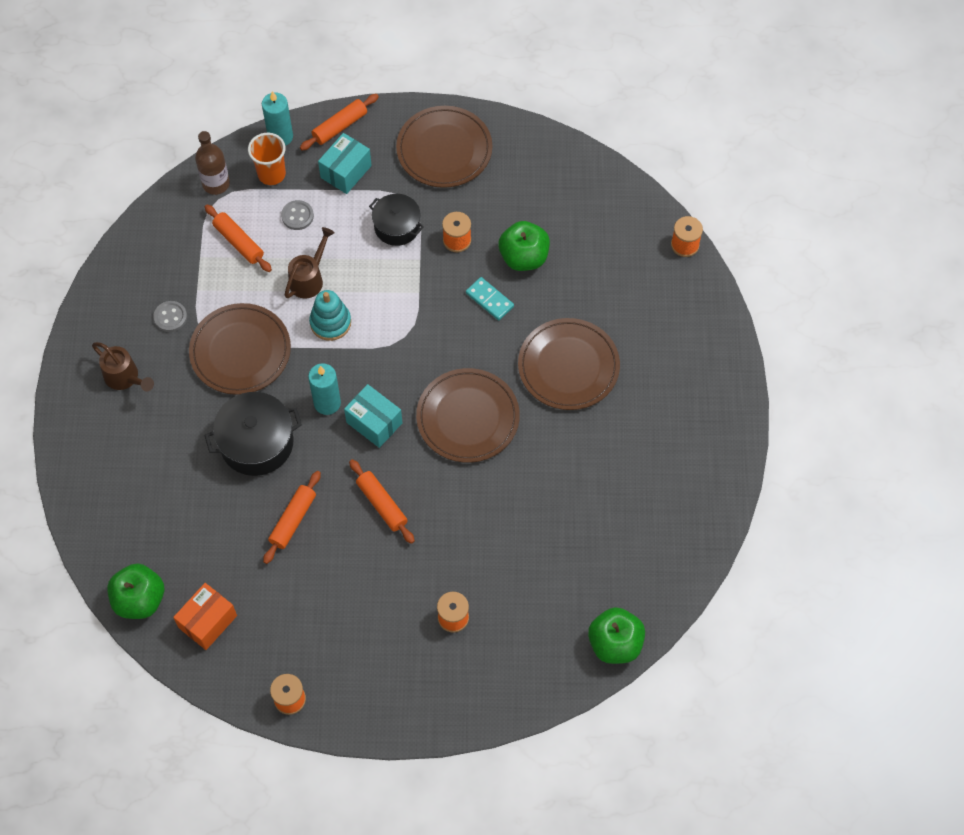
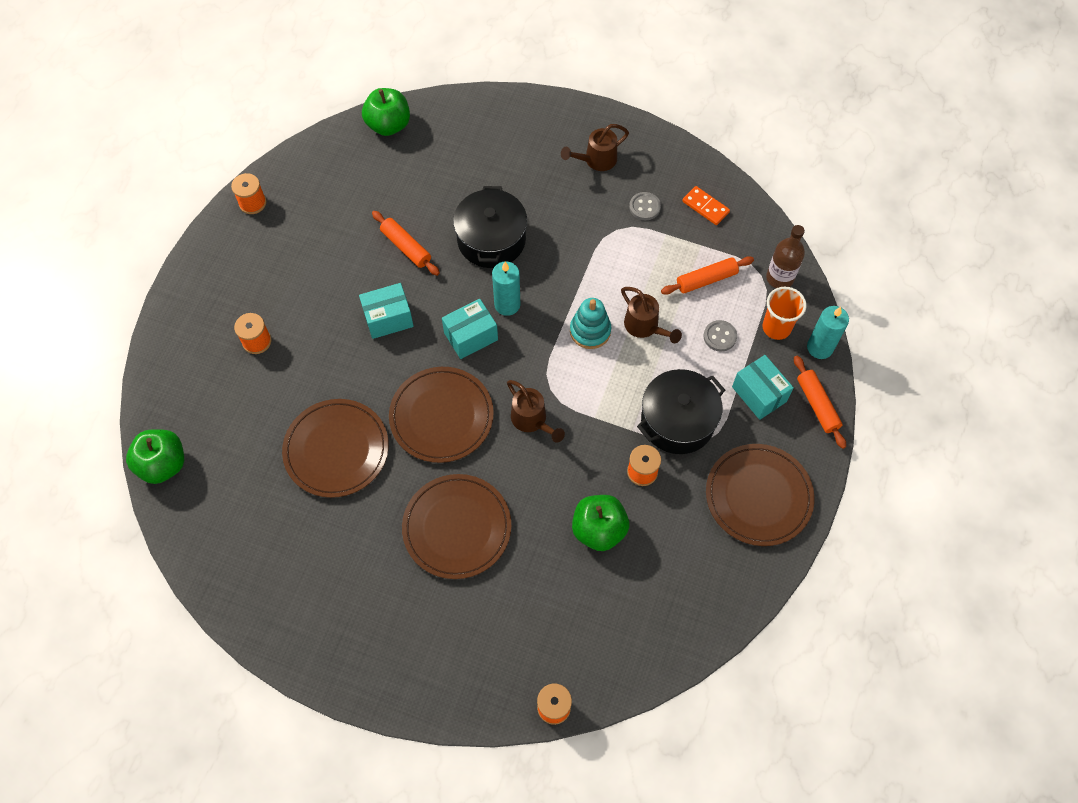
camera: 110 degrees right, 0 degrees up
(153, 264) = (705, 207): none -> orange domino
(208, 621) = (347, 165): orange box -> none
(240, 351) = (588, 251): brown plate -> brown plate (336, 450)
(382, 504) = (388, 318): orange rolling pin -> turquoise box
(397, 226) = (677, 421): black pot -> black pot, size x1.52
(442, 341) = (532, 420): none -> brown watering can
(489, 300) = (561, 479): turquoise domino -> none

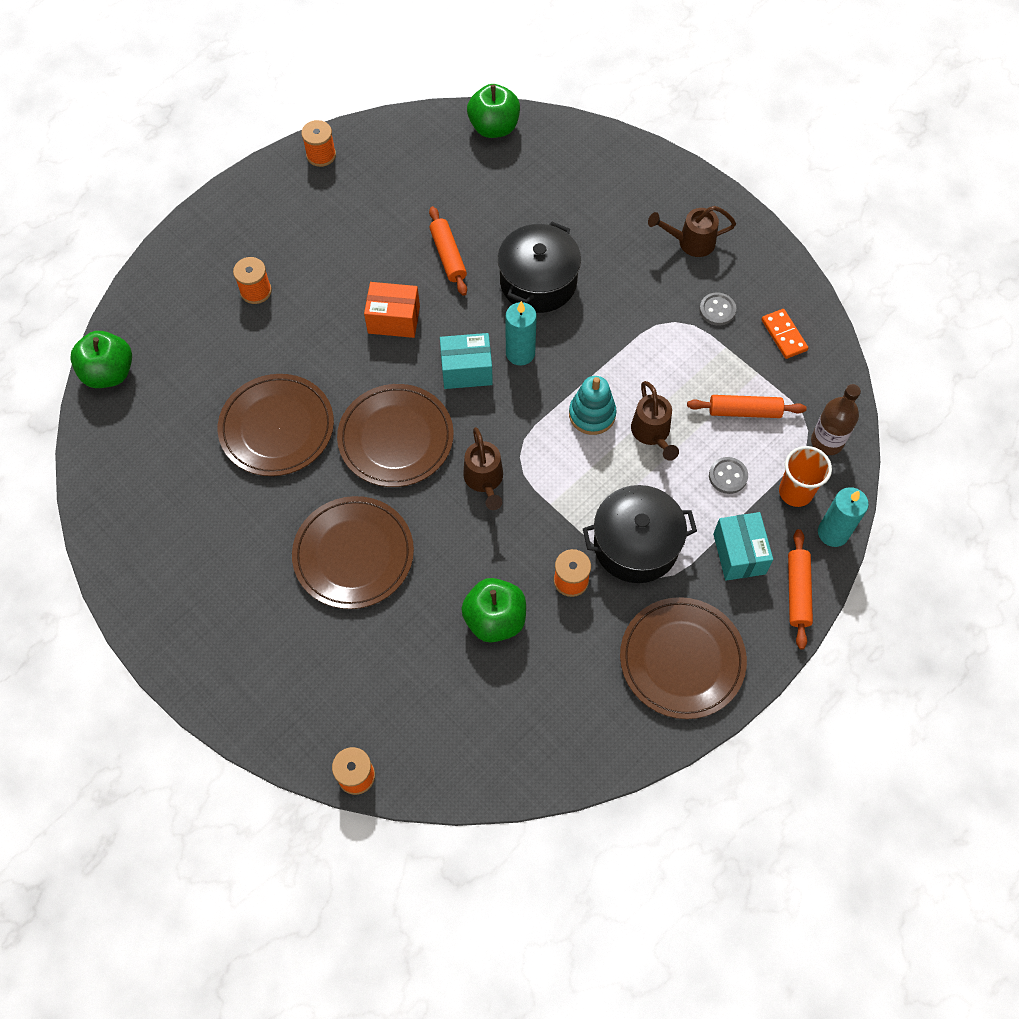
camera: 25 degrees right, 0 degrees up
(388, 318) = (394, 320): turquoise box -> orange box

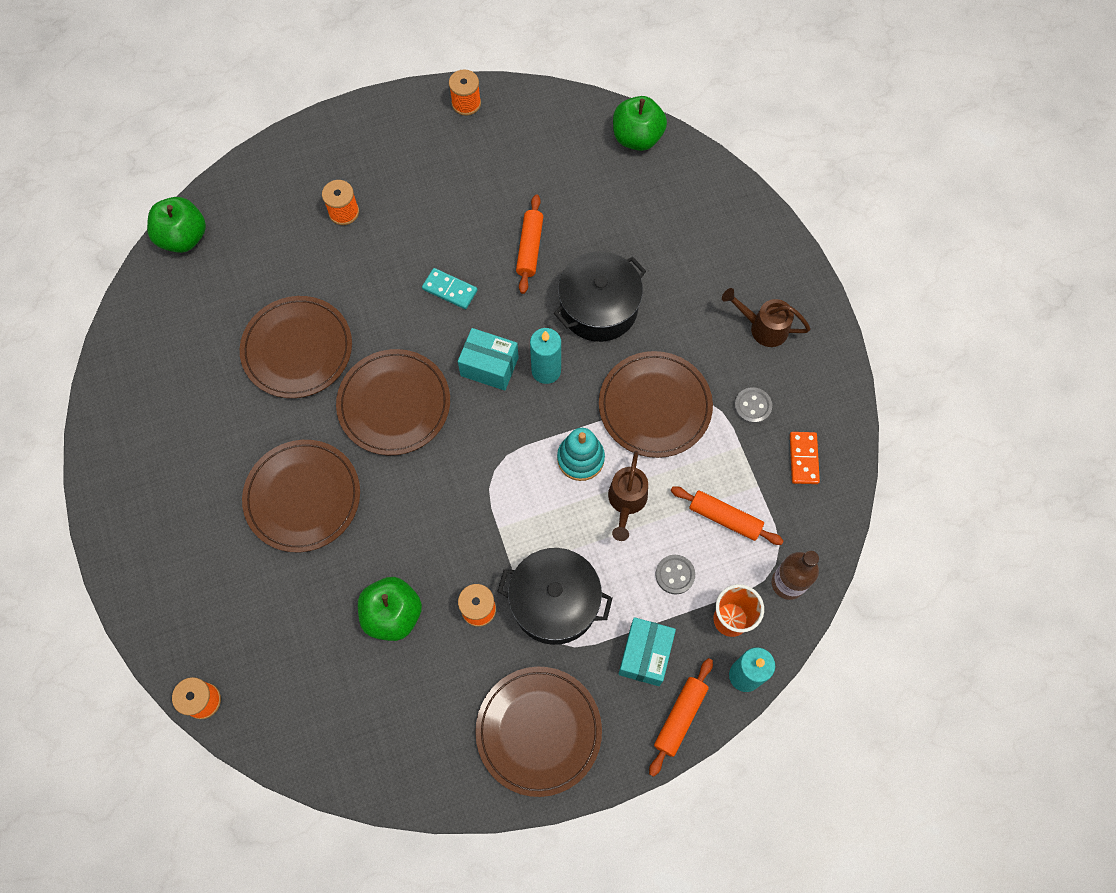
camera: 25 degrees right, 5 degrees up
(394, 320) = (449, 290): orange box -> turquoise domino
(484, 480) = (451, 479): brown watering can -> none
(633, 344) = (655, 406): none -> brown plate

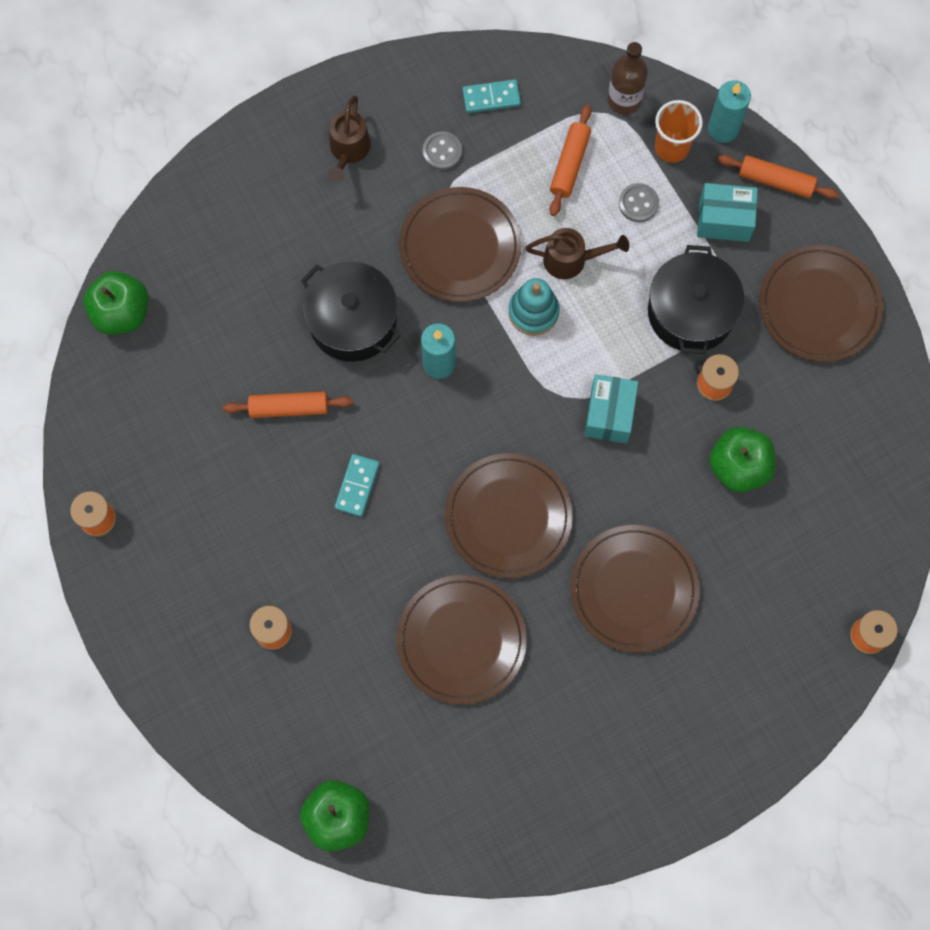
camera: 100 degrees left, 5 degrees up
(489, 366) = (444, 424): turquoise box -> turquoise box (609, 414)
(803, 459) = (491, 98): orange domino -> turquoise domino

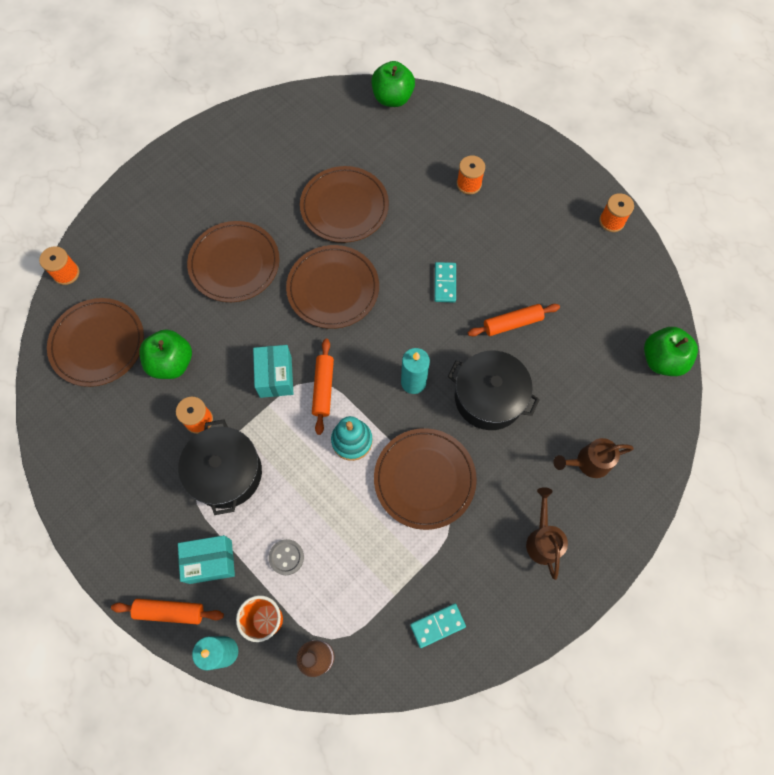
camera: 165 degrees right, 5 degrees down
(442, 151) = (464, 560): grey button -> none
(570, 164) = (353, 578): orange rolling pin -> orange rolling pin (323, 388)
(571, 260) = (332, 492): brown watering can -> brown watering can (588, 462)
(819, 305) = (121, 506): brown plate -> brown plate (98, 344)

